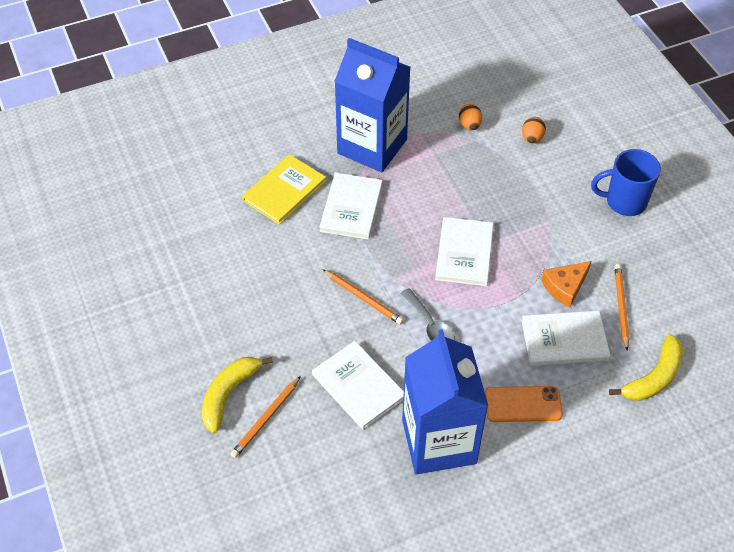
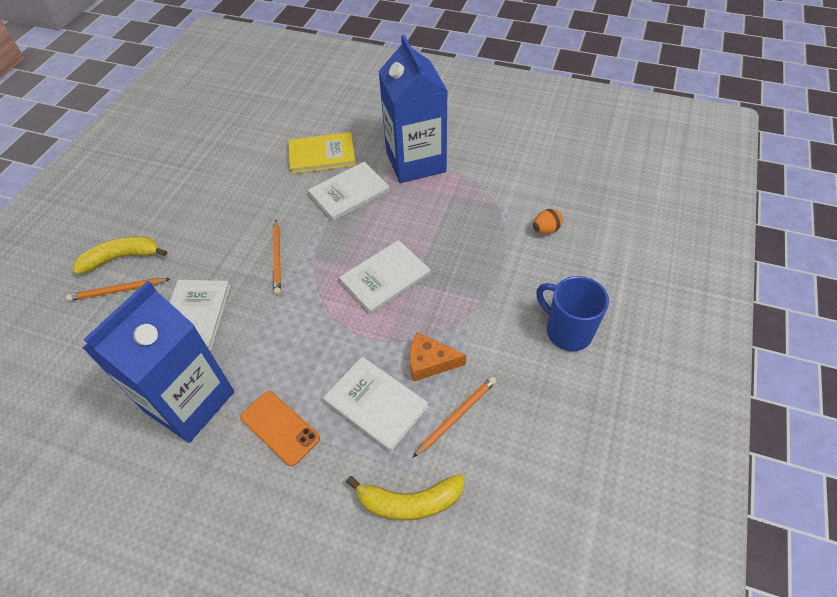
camera: 45 degrees right, 0 degrees up
(430, 325) = (294, 311): grey spoon -> none
(469, 125) = (506, 190): orange egg -> none

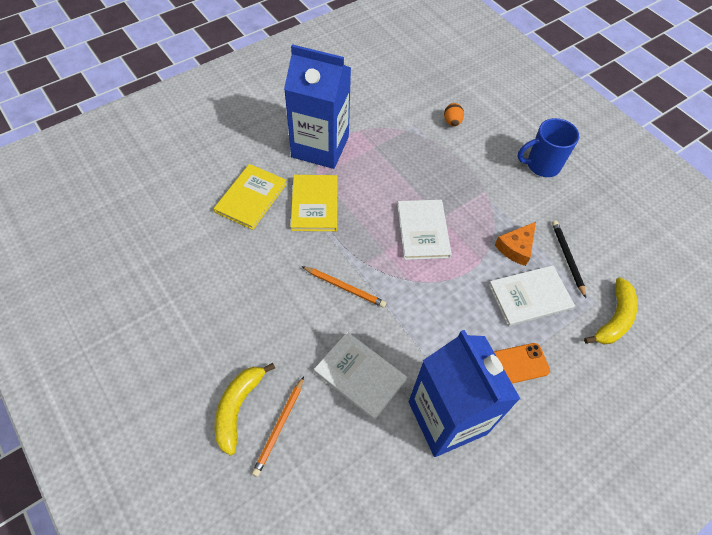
camera: 60 degrees left, 5 degrees up
(349, 193) = (314, 204): white book -> yellow book
(456, 416) = (567, 258): orange pencil -> black pencil

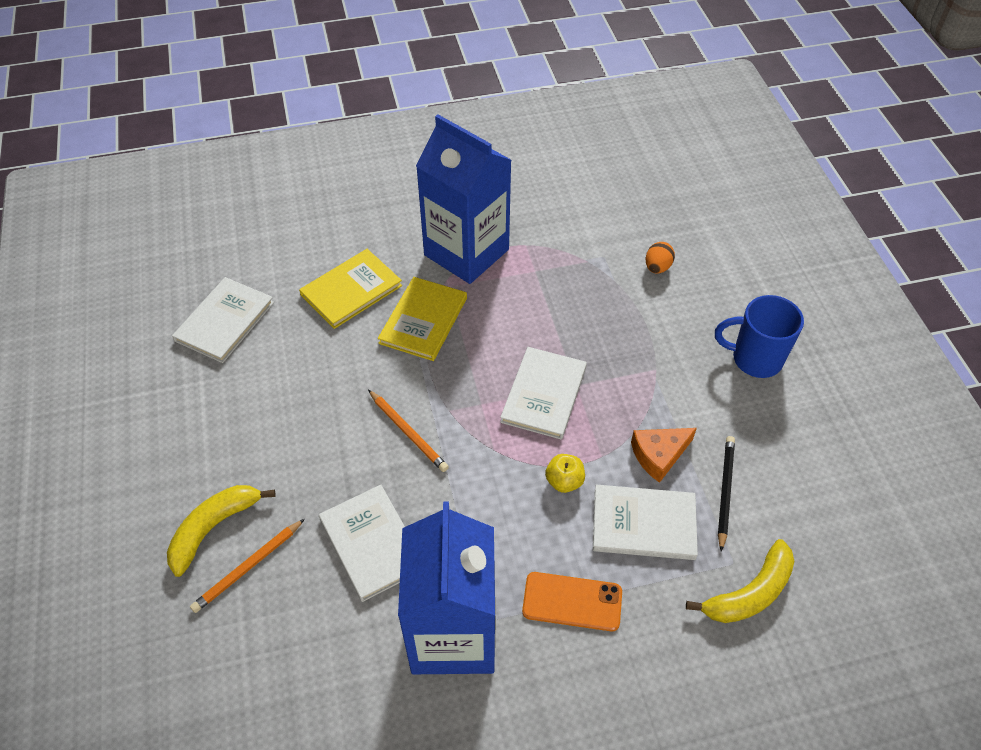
camera: 25 degrees right, 5 degrees down
(166, 249) = (225, 321): none -> white book
(466, 286) = (564, 481): none -> yellow apple

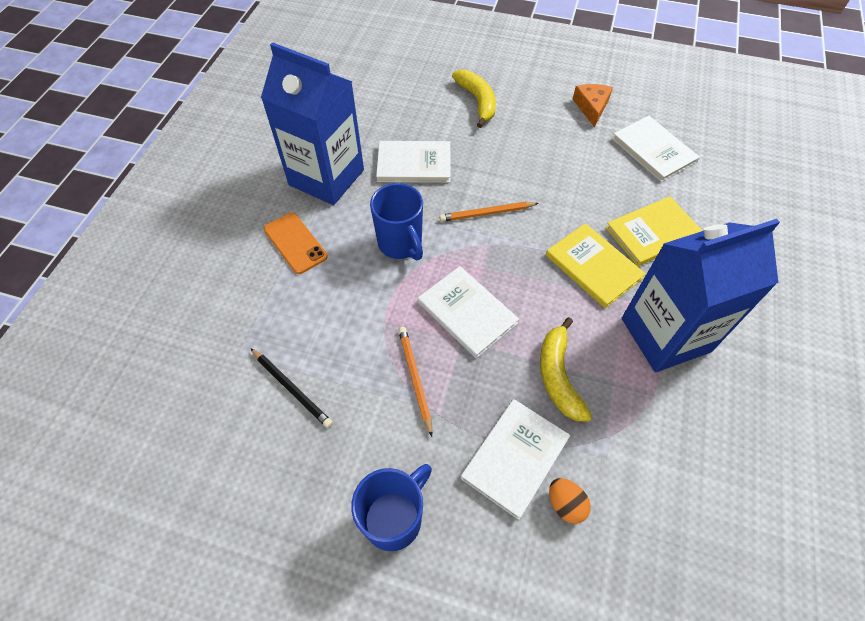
camera: 120 degrees right, 5 degrees up
(248, 567) = (440, 108): orange pencil -> orange pencil (415, 379)
(351, 290) = (652, 233): yellow book -> yellow book turned 75 degrees clockwise
(502, 492) = (400, 244): none -> blue mug
(564, 481) = (382, 285): yellow apple -> none
(572, 601) = (295, 243): orange phone -> orange phone turned 75 degrees counterclockwise
(644, 524) = (312, 315): white book -> white book (515, 458)
(659, 455) = (356, 361): orange cheese -> orange cheese (591, 107)
(749, 593) = (211, 349): yellow banana -> yellow banana (558, 376)

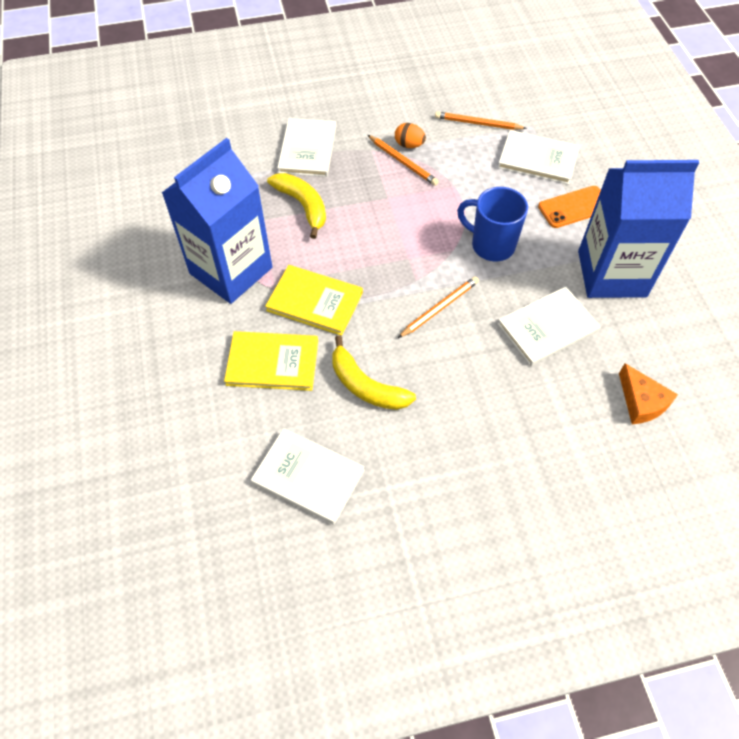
camera: 150 degrees right, 0 degrees up
(292, 388) = (478, 124): black pencil -> orange pencil
(295, 243) = (574, 207): orange phone -> orange phone turned 45 degrees counterclockwise
(394, 518) = (361, 96): blue mug -> none
(467, 312) = (397, 218): white book -> white book (538, 159)
(477, 101) = (550, 448): yellow banana -> yellow banana (366, 386)
(565, 504) = (264, 141): orange egg -> orange egg (409, 145)
(591, 107) = (411, 512): orange cheese -> orange cheese (641, 402)
(652, 233) = (272, 362): yellow book -> yellow book turned 60 degrees clockwise

